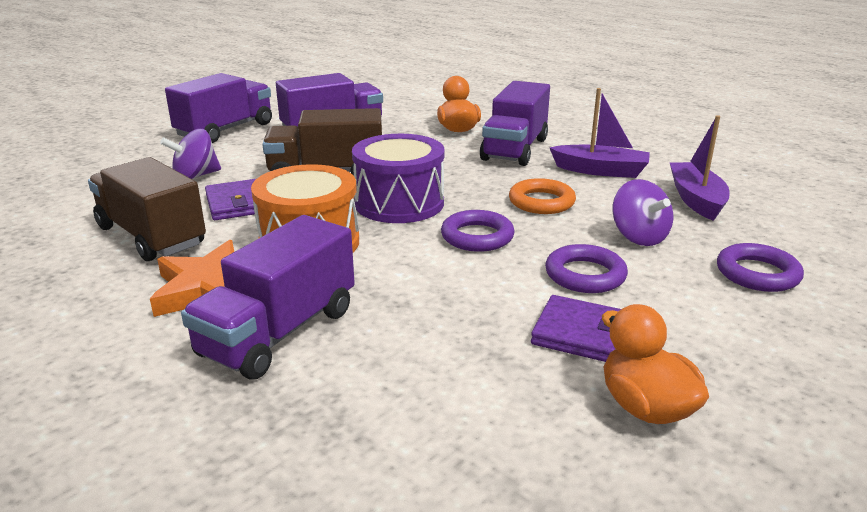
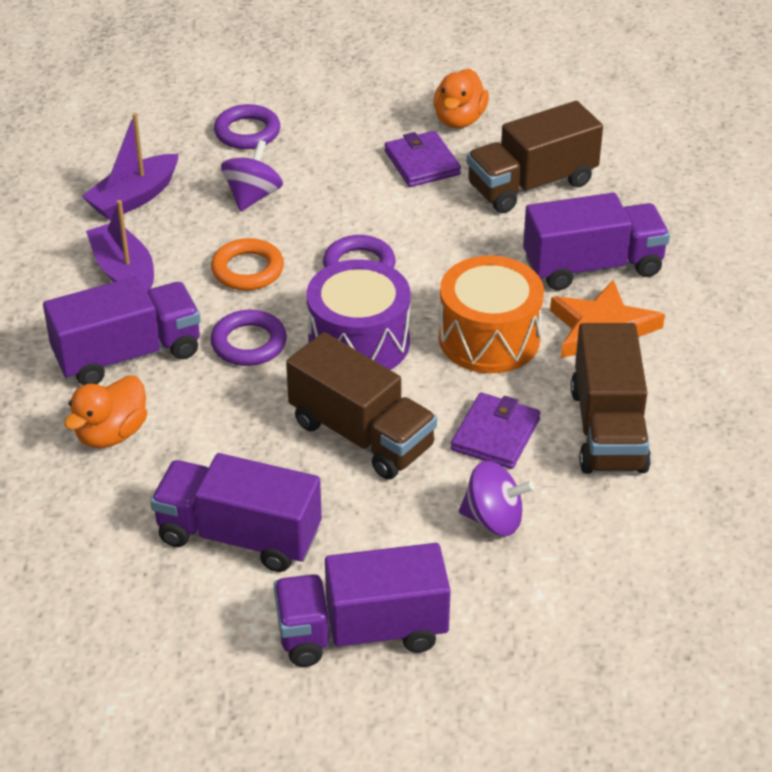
camera: 135 degrees left, 15 degrees up
(447, 378) = (531, 184): none -> brown truck
(585, 275) = (348, 193): purple ring -> purple ring (249, 343)

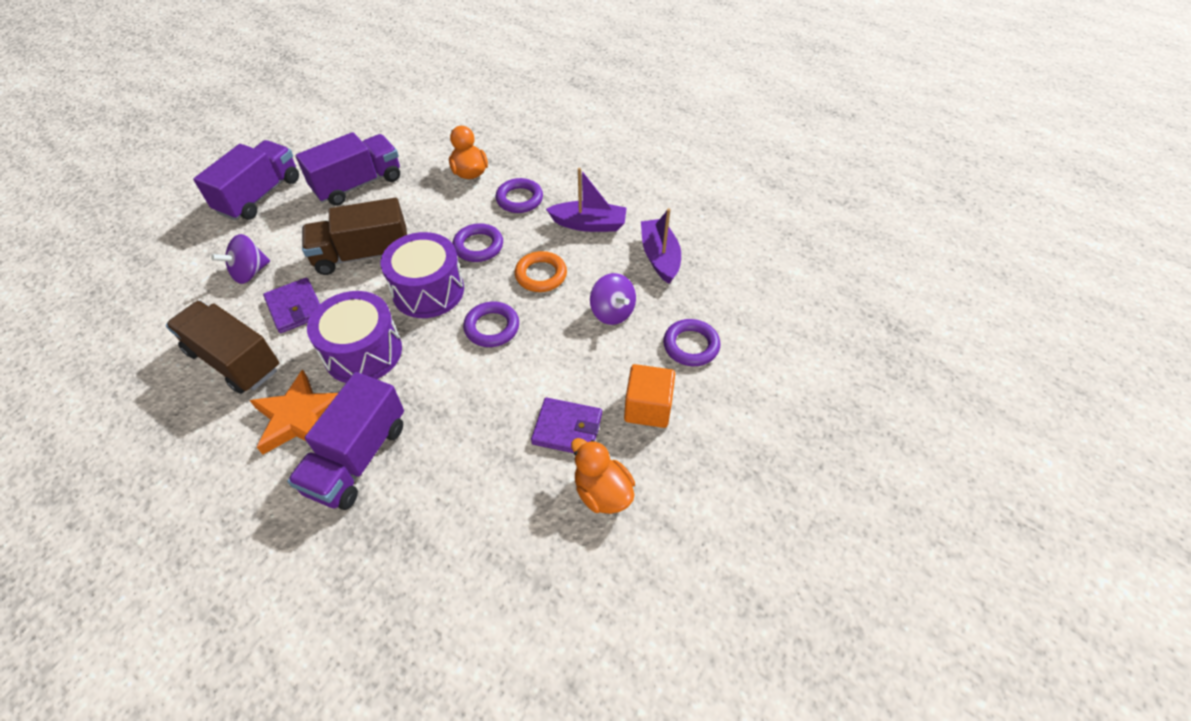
camera: 125 degrees right, 10 degrees up
(128, 355) = (519, 199): purple truck -> purple ring
(349, 129) = (648, 408): none -> orange cube
(489, 338) = (363, 352): orange drum -> purple drum
(531, 184) = (477, 485): brown truck -> none

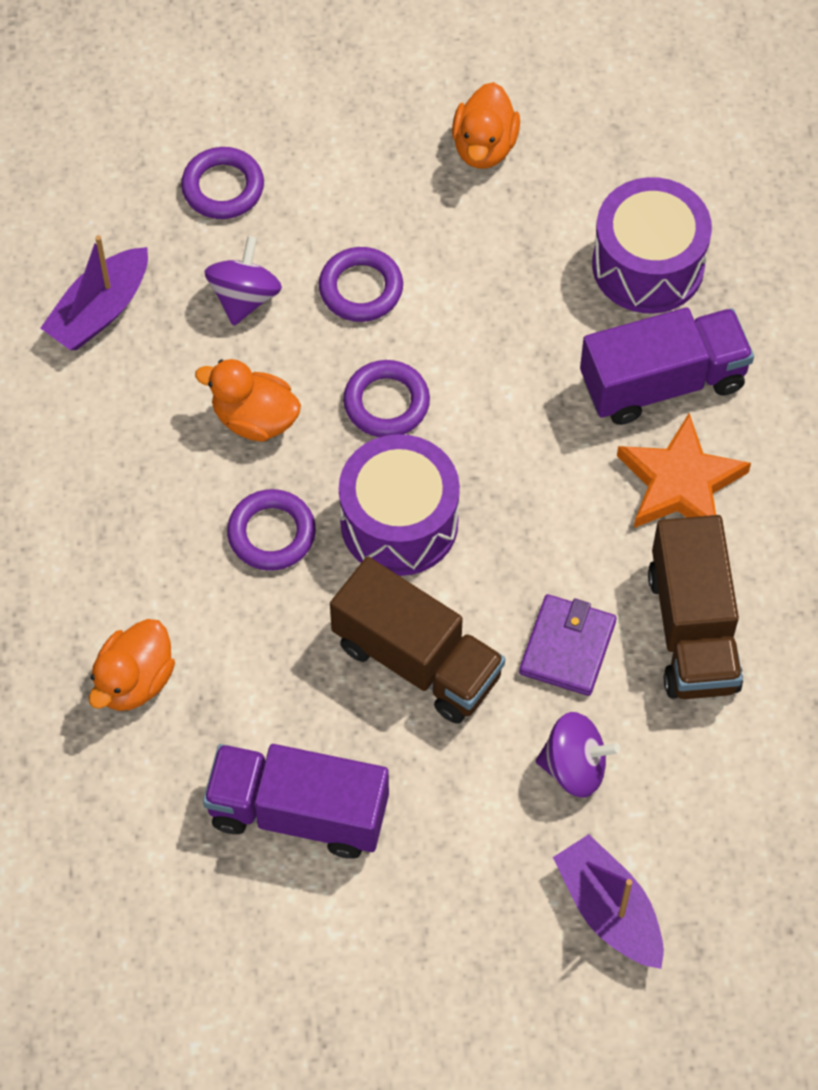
camera: 130 degrees left, 10 degrees up
(260, 195) = (446, 928): purple truck -> none
(363, 352) = (549, 504): purple drum -> purple drum (648, 265)
(519, 199) = (133, 562): purple ring -> purple ring (361, 288)
(541, 275) = (254, 419): orange ring -> orange duck
(567, 429) = (445, 225): purple wallet -> none
(589, 224) = (108, 435): purple boat -> purple boat (609, 910)
(648, 408) = (349, 173): orange cube -> none

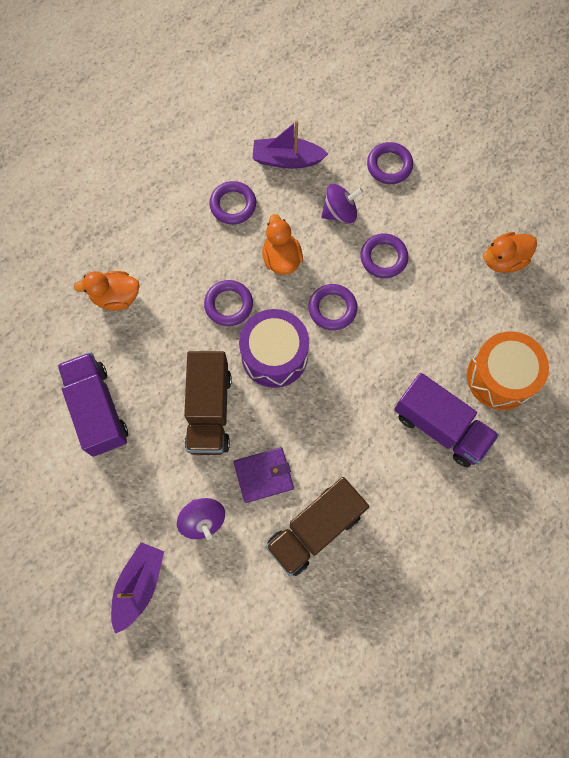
camera: 55 degrees right, 10 degrees up
(114, 429) = (233, 205): none -> purple ring
(648, 265) = (500, 377): purple drum -> orange drum
(680, 483) = (391, 471): orange star -> none

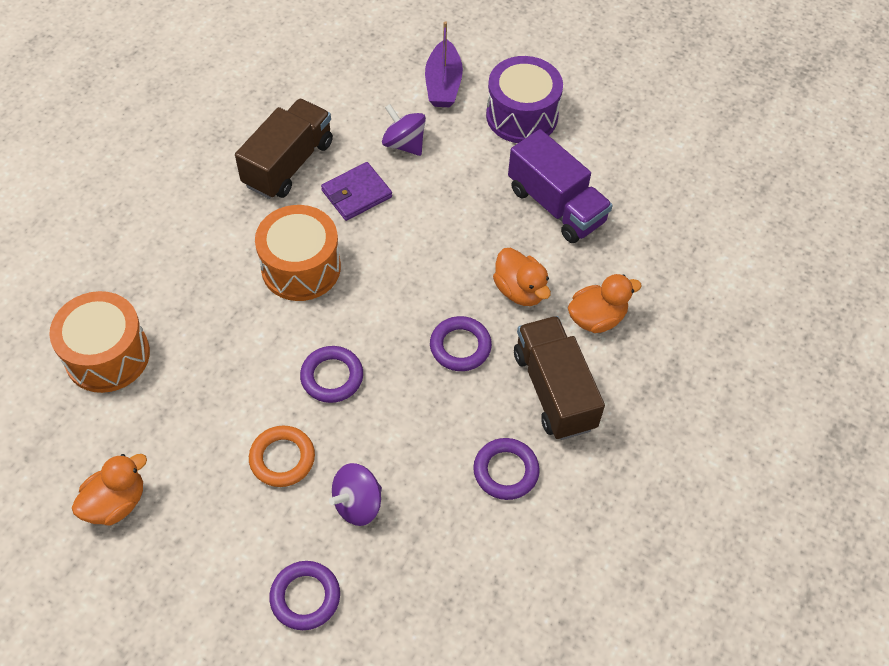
camera: 160 degrees right, 15 degrees down
(209, 410) = (437, 235): brown truck -> brown truck (554, 390)
(274, 355) = (385, 307): purple drum -> purple drum (522, 116)
(281, 258) = (416, 419): orange duck -> orange duck (520, 290)
(287, 159) = (457, 560): purple boat -> none
(331, 413) = (301, 267): none -> orange drum
(383, 258) = (282, 458): purple ring -> orange ring
(440, 427) = (173, 286): purple truck -> none

